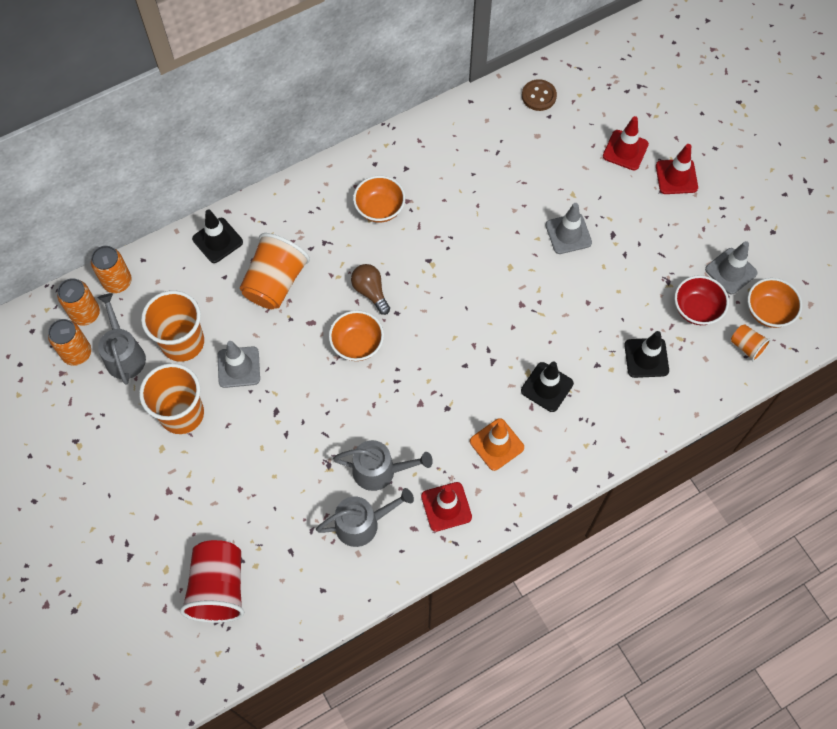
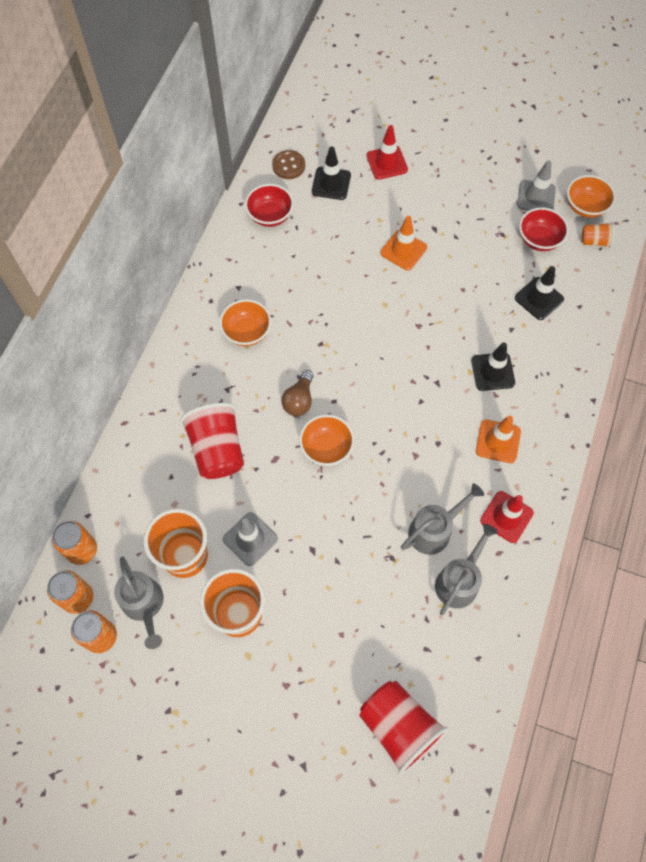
camera: 40 degrees left, 0 degrees up
(124, 355) = (144, 605): grey watering can -> grey watering can turned 150 degrees counterclockwise
(217, 240) = (138, 452): black traffic cone -> black traffic cone (331, 183)
(275, 283) = (217, 450): orange cup -> red cup
(370, 292) = (299, 400): brown light bulb -> brown light bulb turned 90 degrees counterclockwise
(484, 127) = (270, 216): none -> red bowl
(568, 234) = (403, 250): grey traffic cone -> orange traffic cone
(676, 177) = (439, 157): red traffic cone -> none

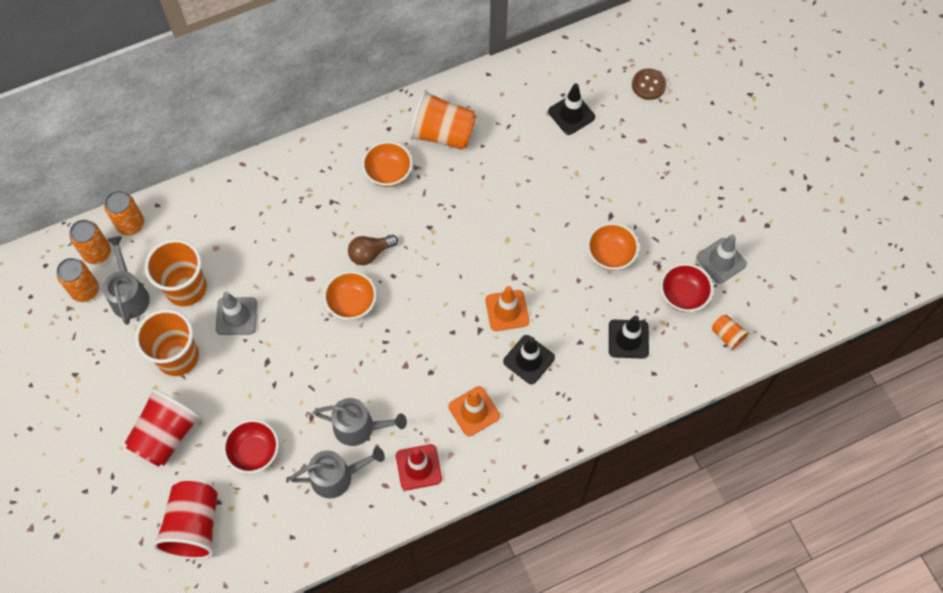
camera: 45 degrees right, 0 degrees up
(144, 605) = (129, 295): grey watering can -> grey watering can turned 150 degrees clockwise
(217, 450) = (280, 237): red cup -> red cup (167, 435)
(255, 271) = (442, 134): none -> orange cup
(270, 216) = (498, 101): red bowl -> red bowl (254, 452)
(288, 166) = (555, 74): brown button -> brown button (648, 85)
(387, 163) = (633, 134): red traffic cone -> none
(403, 250) = (567, 212): orange traffic cone -> orange traffic cone (507, 310)
(585, 207) = (753, 303): orange bowl -> orange bowl (610, 254)

